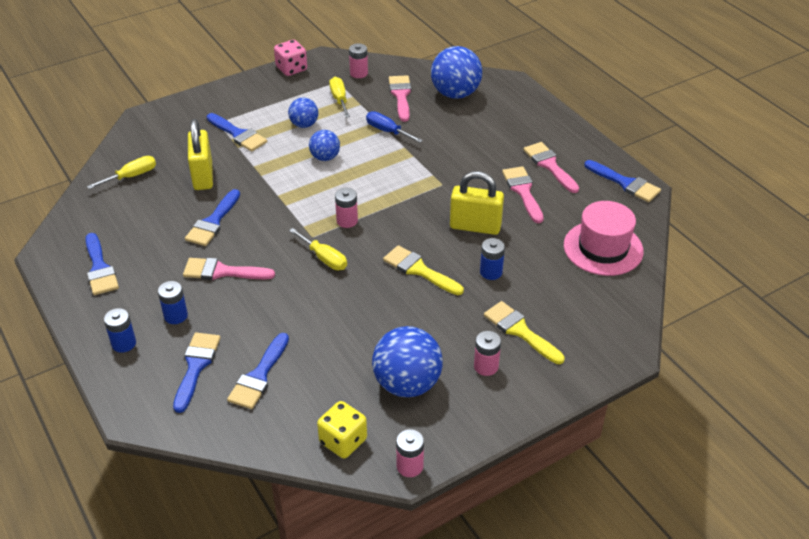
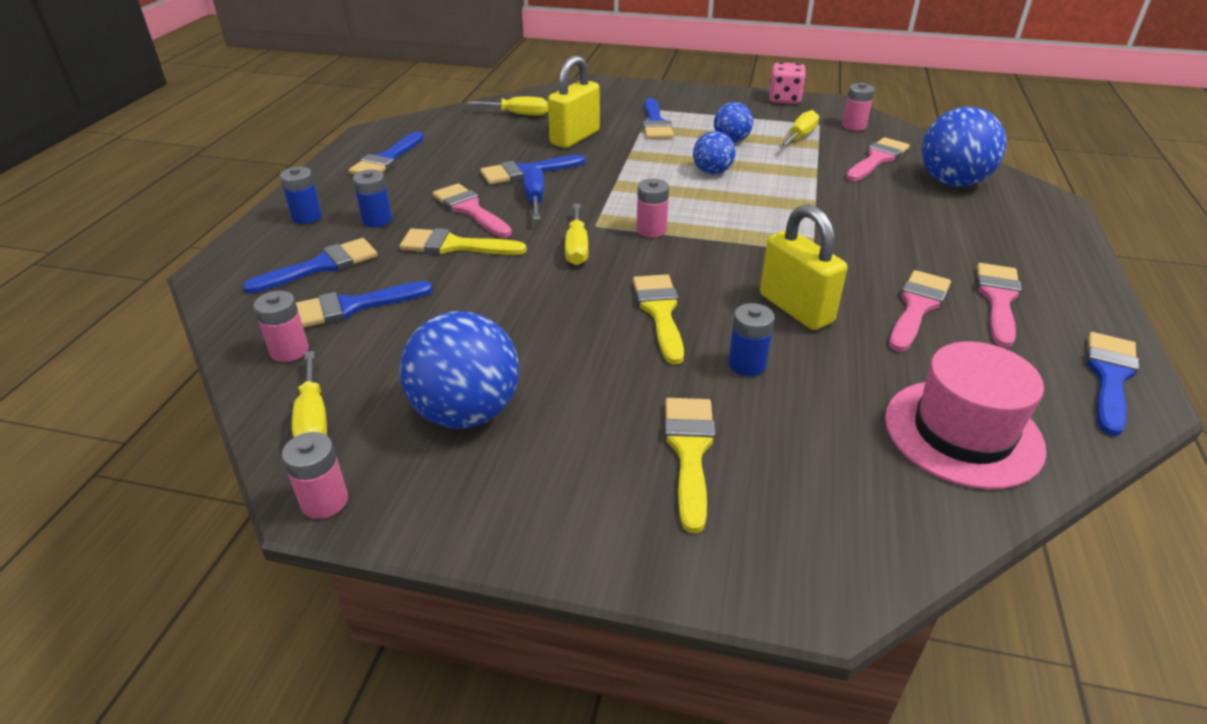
camera: 45 degrees right, 5 degrees down
(253, 301) = (454, 245): none -> yellow brush
(343, 441) = (313, 419): yellow dice -> yellow screwdriver
(387, 131) = (815, 180): blue screwdriver -> blue screwdriver (534, 198)
(486, 366) = (583, 460): pink battery -> pink battery (289, 351)
(625, 183) = (1109, 377): blue brush -> blue brush turned 150 degrees counterclockwise

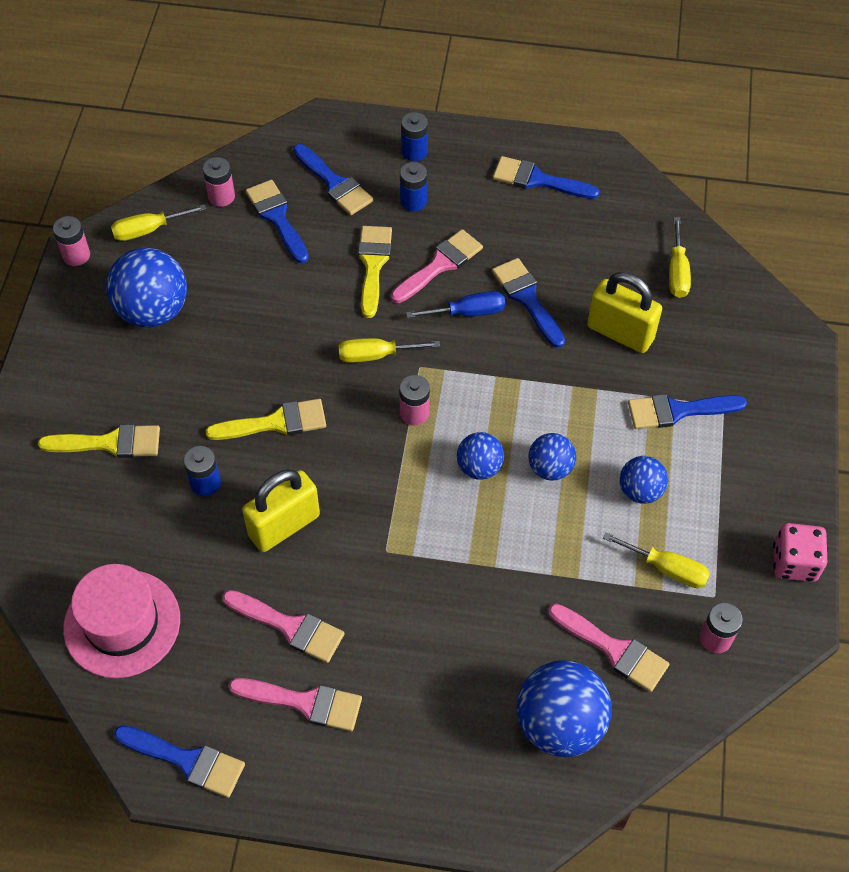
camera: 85 degrees right, 20 degrees up
(713, 202) = (479, 467): none -> blue ball

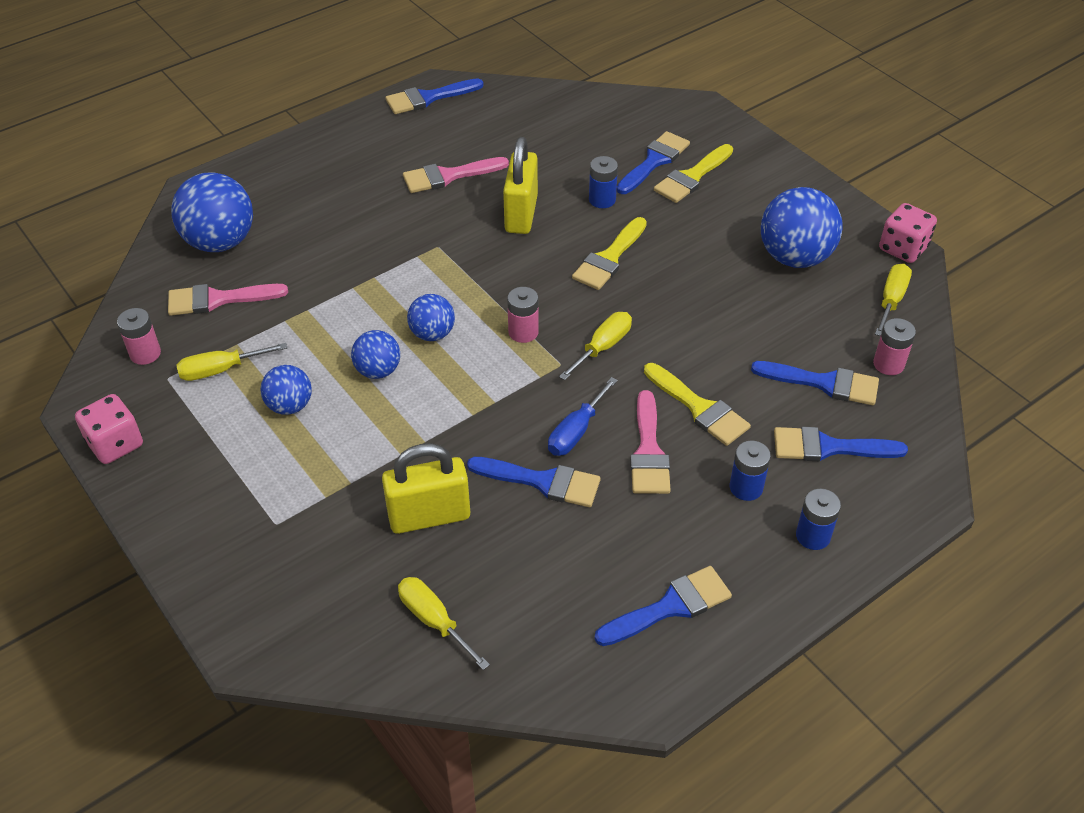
camera: 135 degrees right, 10 degrees down
(76, 255) = (903, 249): pink battery -> pink dice
(122, 623) = (547, 117): pink hat -> none
(305, 703) = (394, 154): pink brush -> none
(678, 411) = (313, 488): blue brush -> blue brush (654, 161)

